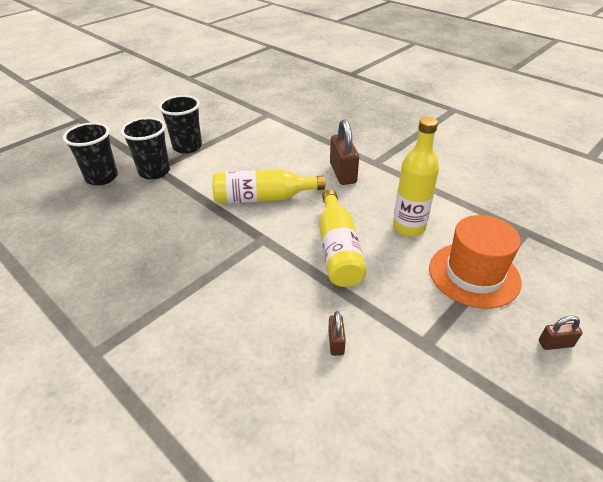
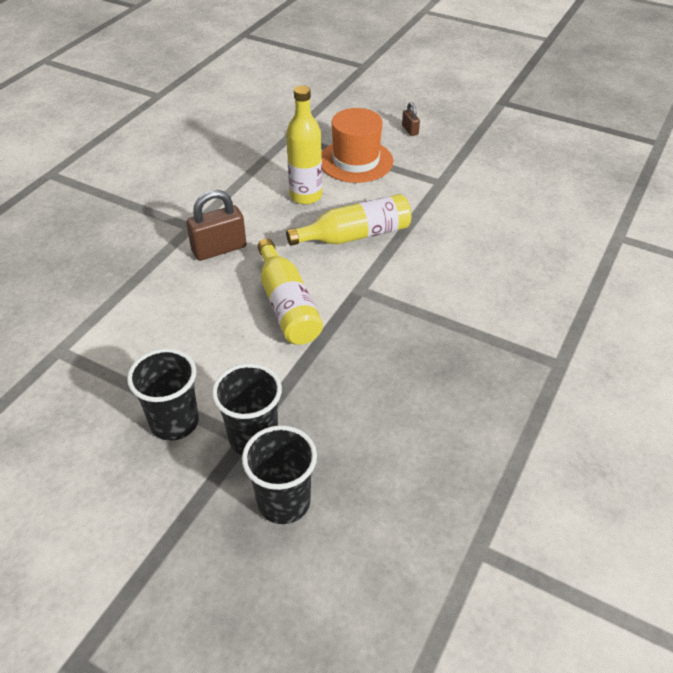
camera: 105 degrees left, 5 degrees up
(336, 342) = (463, 223): brown padlock -> none

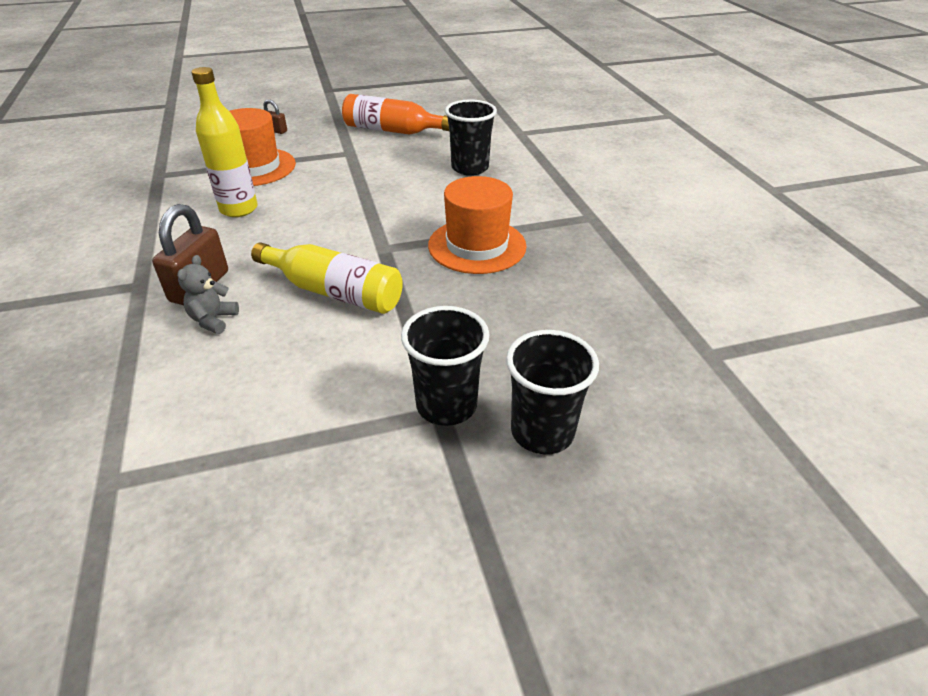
camera: 45 degrees left, 5 degrees down
(174, 422) = (351, 448): black cup -> black cup (470, 168)
(201, 280) = (213, 320): none -> grey teddy bear
(355, 235) = (326, 215): yellow bottle -> none
(427, 330) = (477, 246): none -> orange hat
(502, 175) = (392, 130): none -> orange bottle

